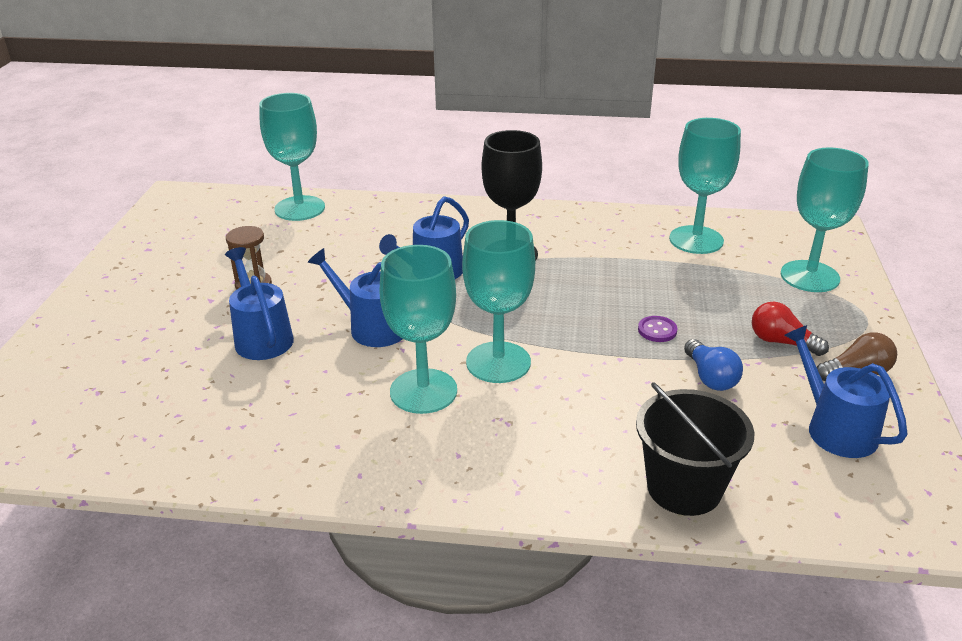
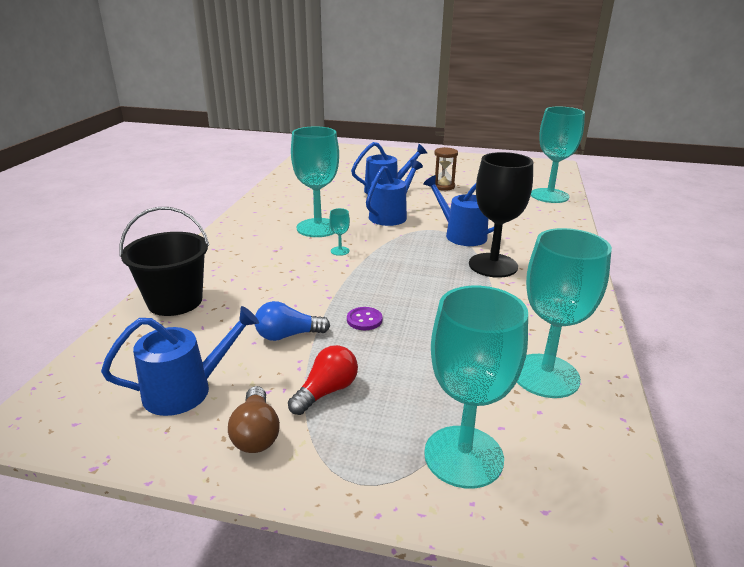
camera: 95 degrees right, 5 degrees down
(498, 362) = (340, 251): turquoise goblet -> turquoise goblet, size x0.41

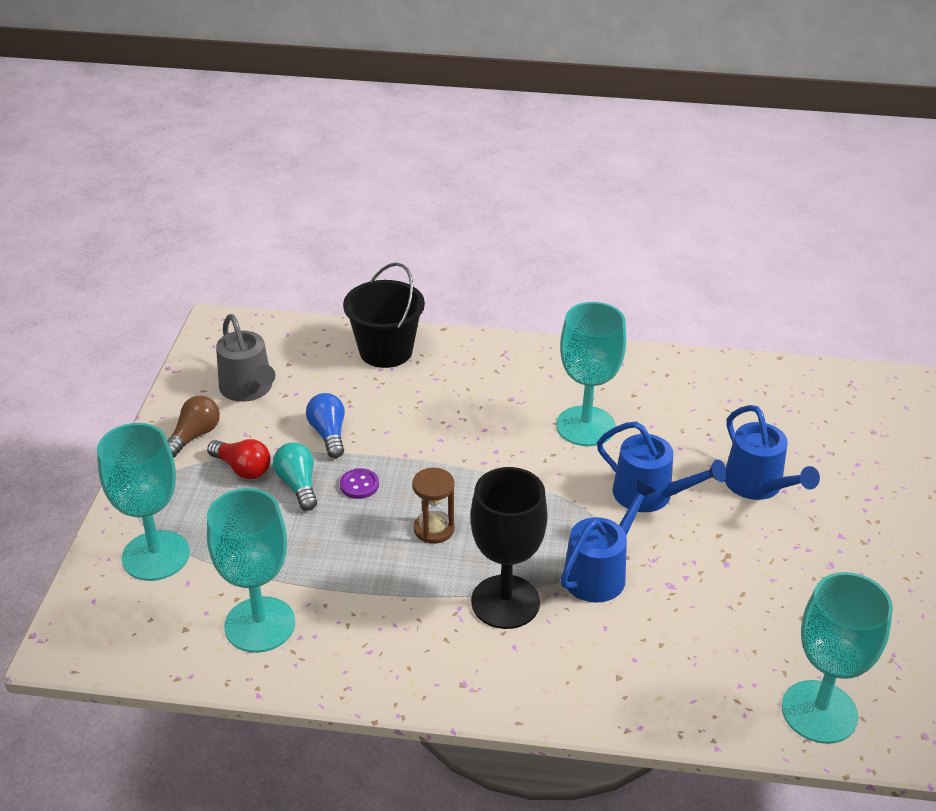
camera: 85 degrees right, 10 degrees up
(186, 390) = (248, 389): blue watering can -> grey watering can
(256, 433) = (194, 436): brown light bulb -> brown light bulb turned 135 degrees clockwise
(340, 251) = (520, 452): turquoise goblet -> none
(359, 354) = (298, 485): none -> turquoise light bulb
(443, 186) = (805, 557): brown hourglass -> brown hourglass (434, 529)

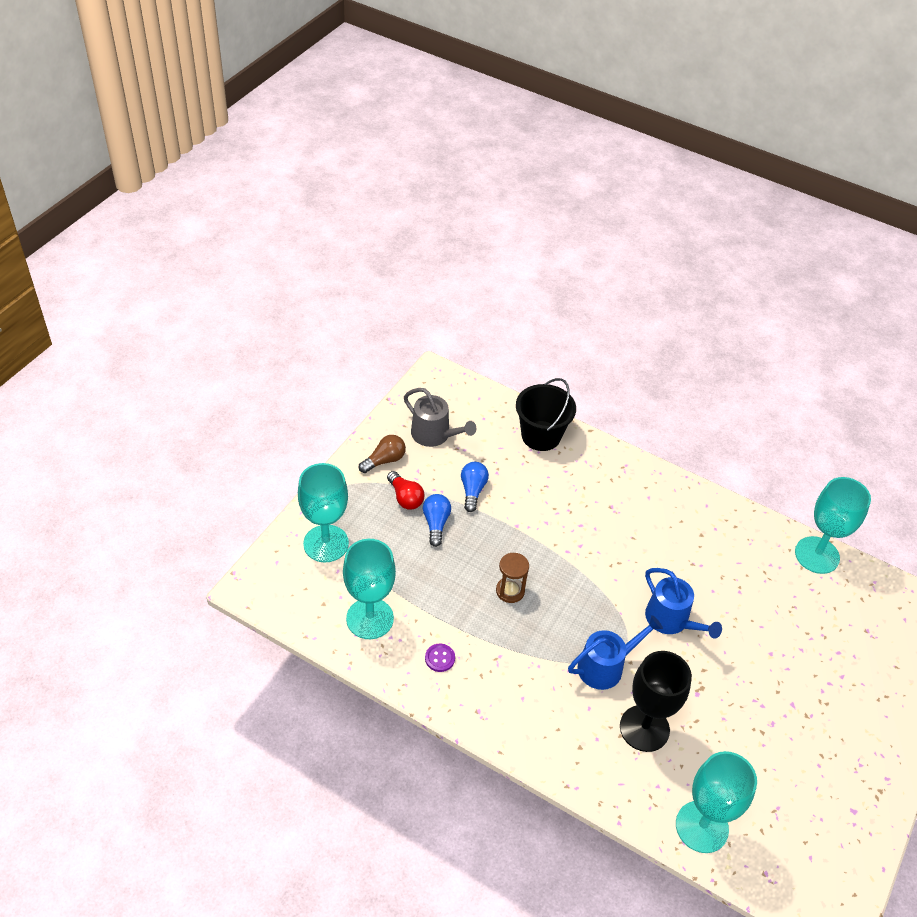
camera: 20 degrees right, 10 degrees up
(248, 389) = (434, 435): grey watering can -> grey watering can turned 45 degrees counterclockwise
(298, 485) = (436, 523): turquoise light bulb -> blue light bulb
(359, 485) = (476, 538): purple button -> purple button (440, 658)
(505, 602) = (532, 663): black goblet -> black goblet (644, 728)
(585, 426) = (653, 548): turquoise goblet -> turquoise goblet (817, 555)
(758, 485) = (754, 641): blue watering can -> none

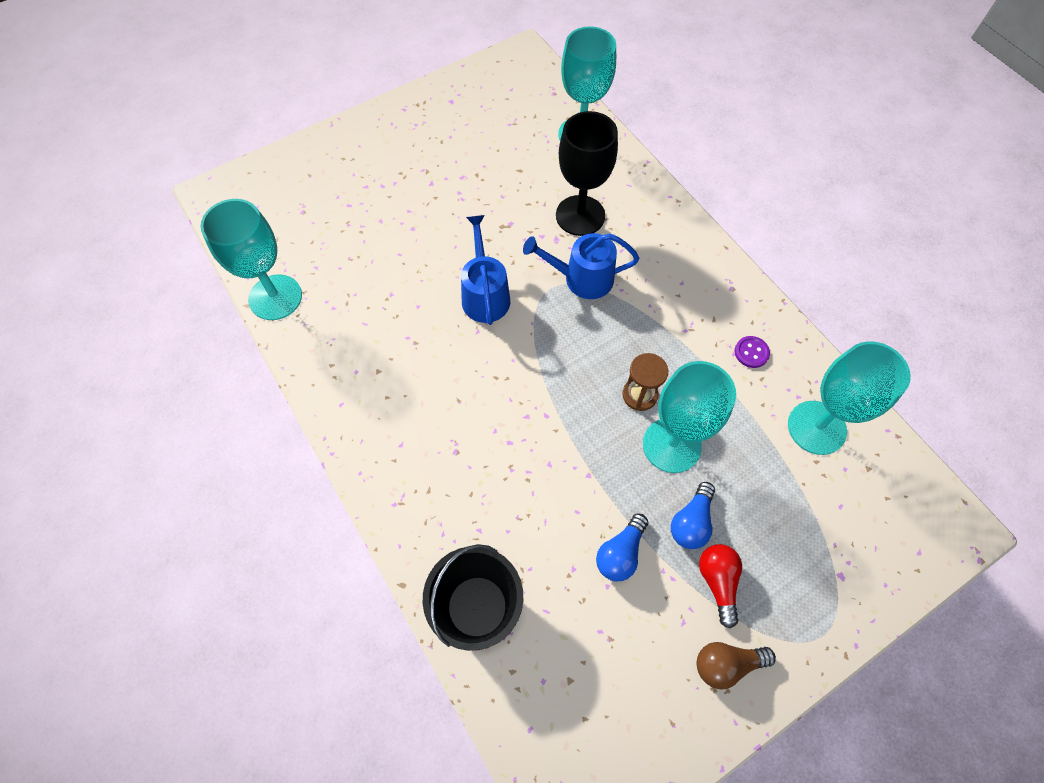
camera: 150 degrees left, 15 degrees up
(326, 543) = (847, 553): turquoise goblet -> turquoise goblet (671, 445)
(434, 435) = (633, 681): grey watering can -> none

